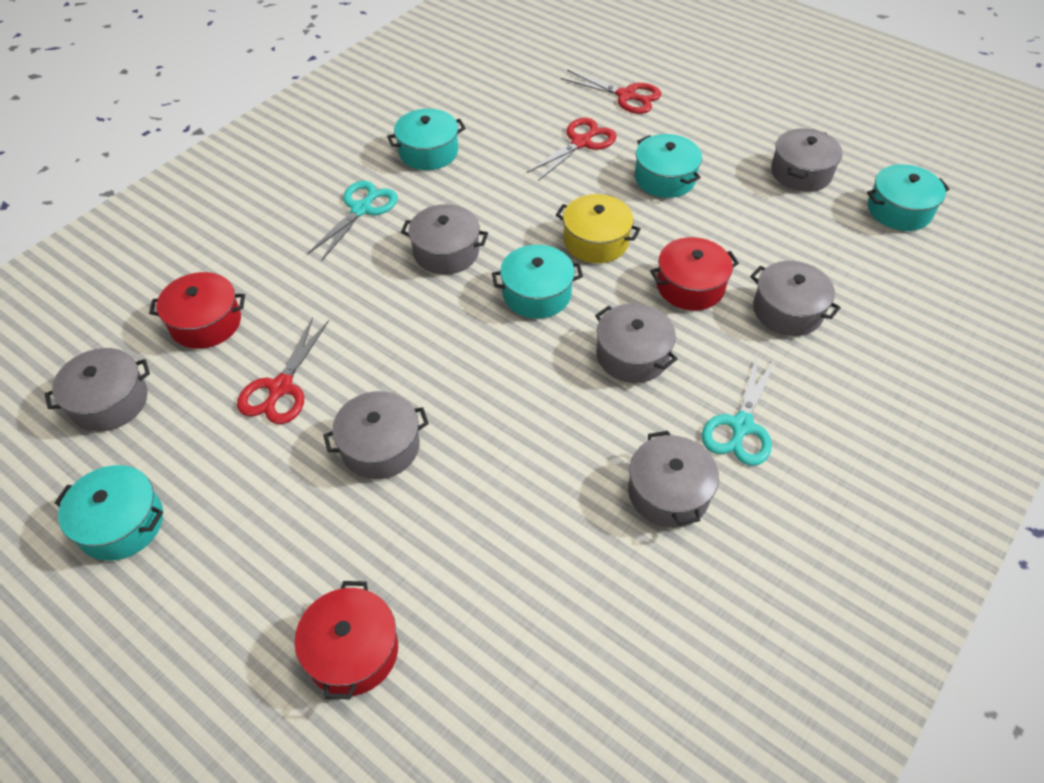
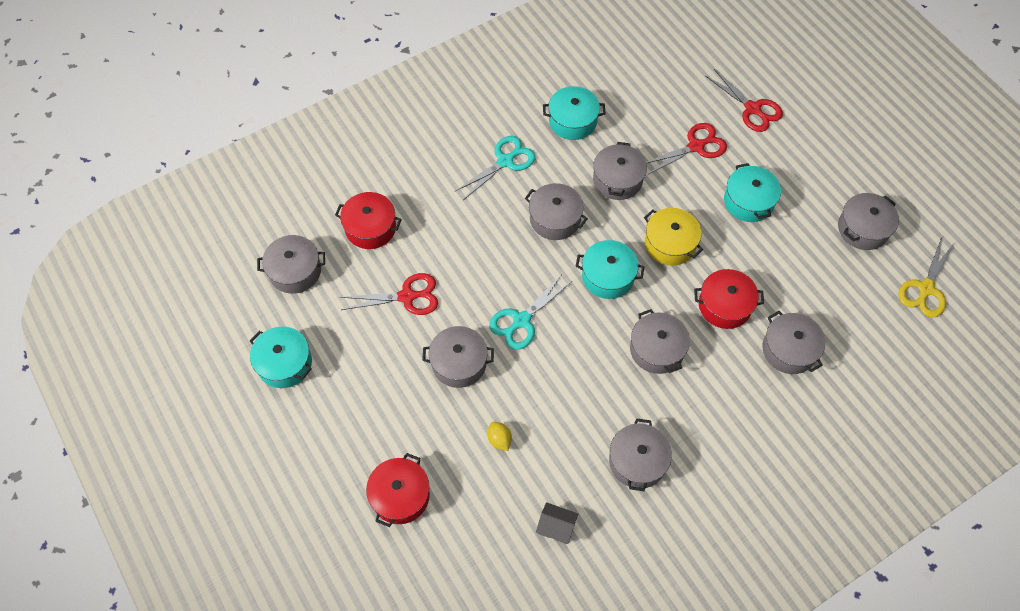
camera: 20 degrees right, 10 degrees up
(281, 388) = (407, 296): red scissors -> red scissors turned 135 degrees counterclockwise
(472, 525) = (499, 439): none -> yellow lemon
(505, 194) = (617, 180): none -> grey pot
(597, 615) = (556, 527): none -> grey house
(741, 426) = (710, 430): turquoise scissors -> turquoise scissors (521, 320)
(899, 210) = (926, 289): turquoise pot -> yellow scissors

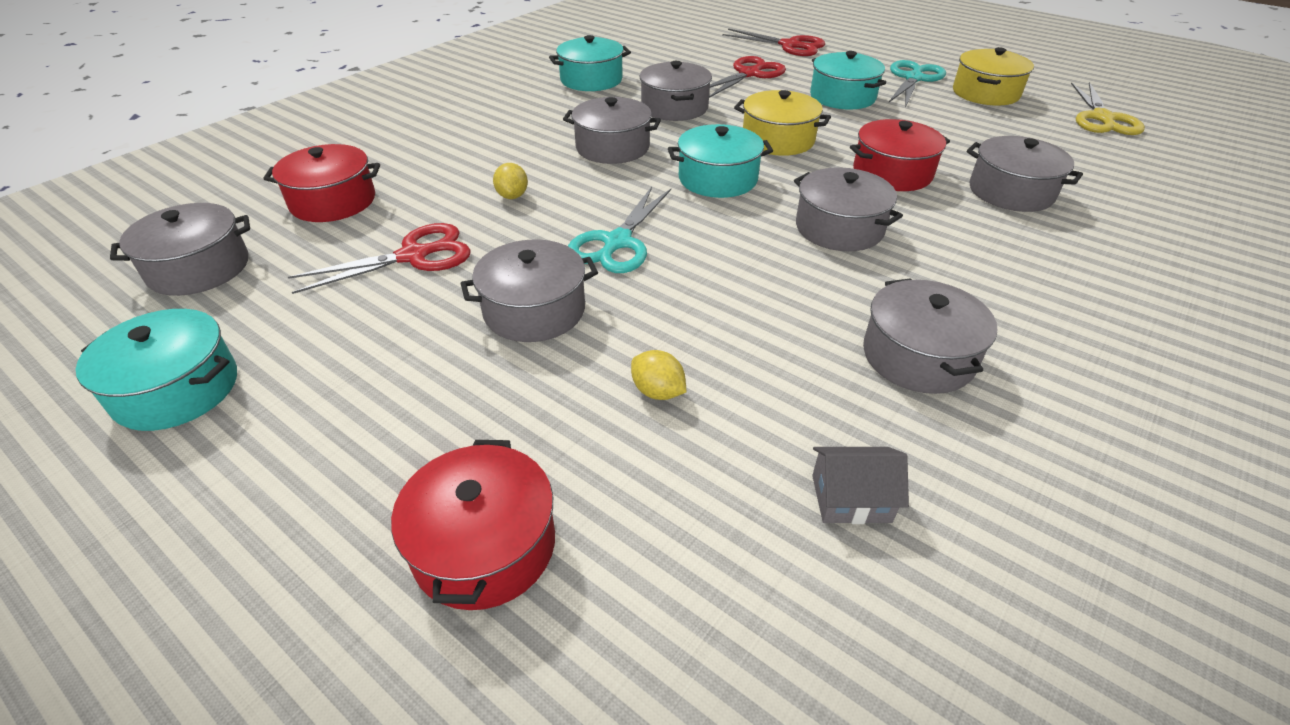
camera: 20 degrees left, 20 degrees down
(475, 255) = (512, 196): none -> yellow lemon
(505, 161) = (519, 118): turquoise scissors -> turquoise scissors (913, 79)
(863, 229) = (985, 93): grey pot -> yellow pot

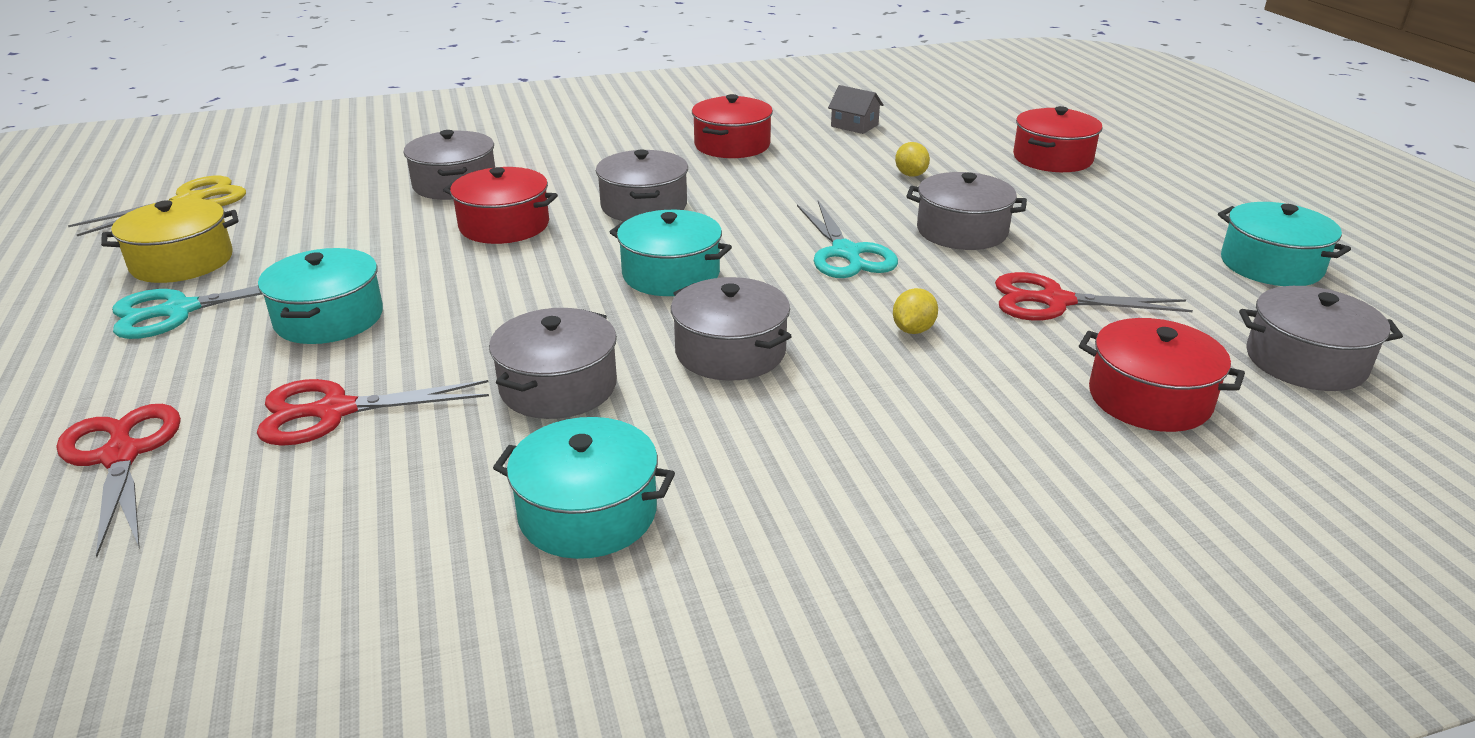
camera: 145 degrees left, 10 degrees down
(617, 242) = (846, 253): turquoise scissors -> turquoise scissors turned 105 degrees clockwise
(778, 140) = (530, 292): yellow pot -> none
(918, 356) = (732, 145): grey pot -> red pot

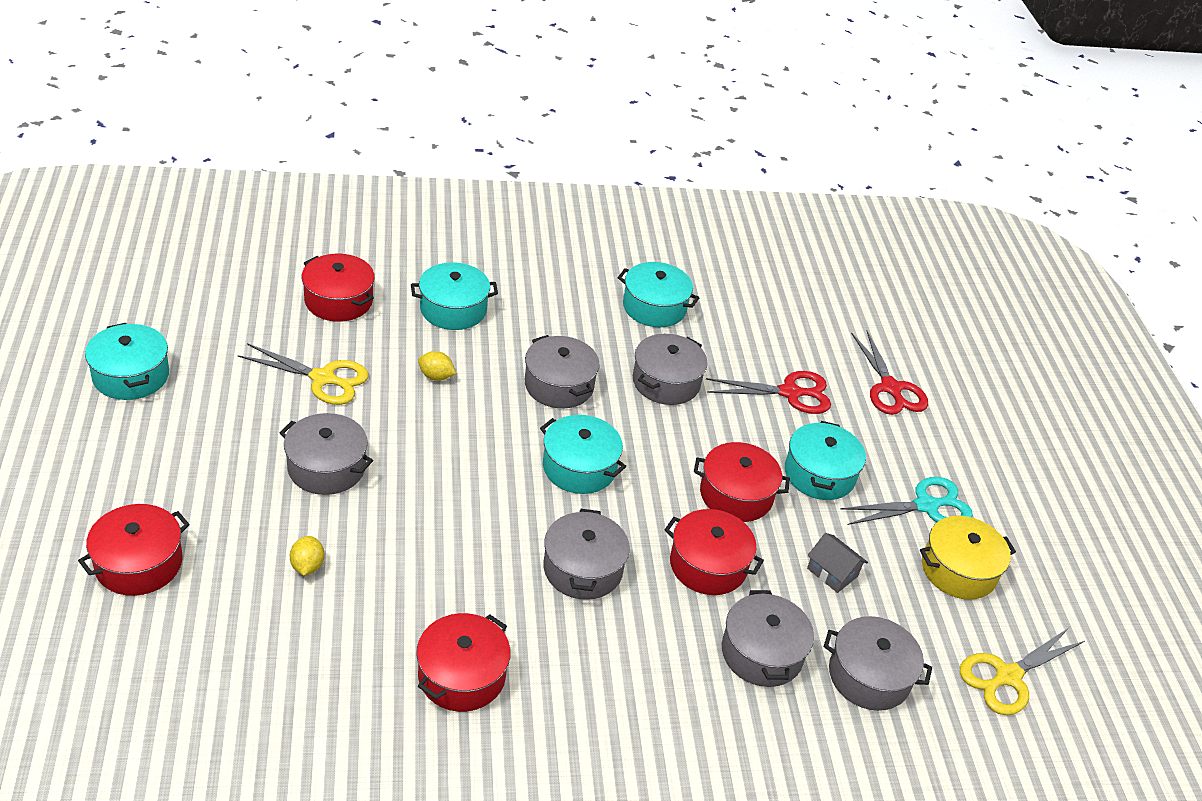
camera: 175 degrees left, 10 degrees up
(460, 281) = (736, 495): none -> red pot
(846, 253) = (437, 462): turquoise scissors -> none
(854, 125) = (297, 694): grey house -> grey house (832, 572)
(913, 330) = (436, 376): yellow lemon -> yellow lemon turned 75 degrees clockwise
(961, 425) = (453, 309): none -> turquoise pot
(1055, 301) = (323, 378): red scissors -> yellow scissors
(1305, 361) = (221, 301): grey pot -> grey pot (869, 676)

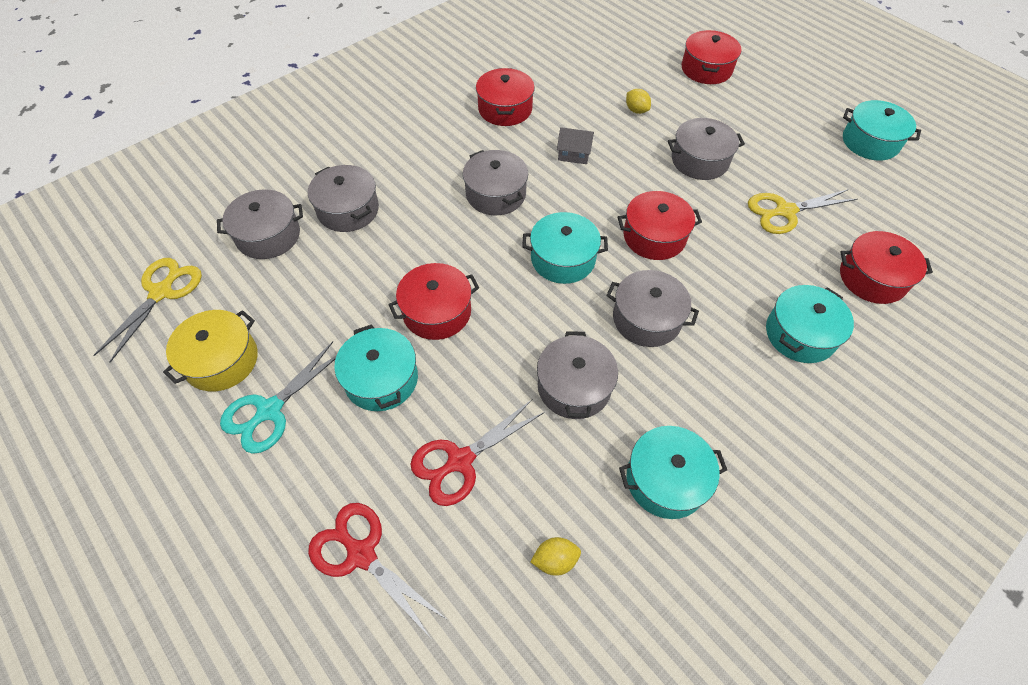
camera: 150 degrees right, 15 degrees up
(436, 376) = (729, 263): yellow lemon -> yellow lemon (555, 560)
(708, 565) = (419, 244): red pot -> red pot (654, 236)
(832, 572) = (327, 294): grey house -> grey house (574, 154)

